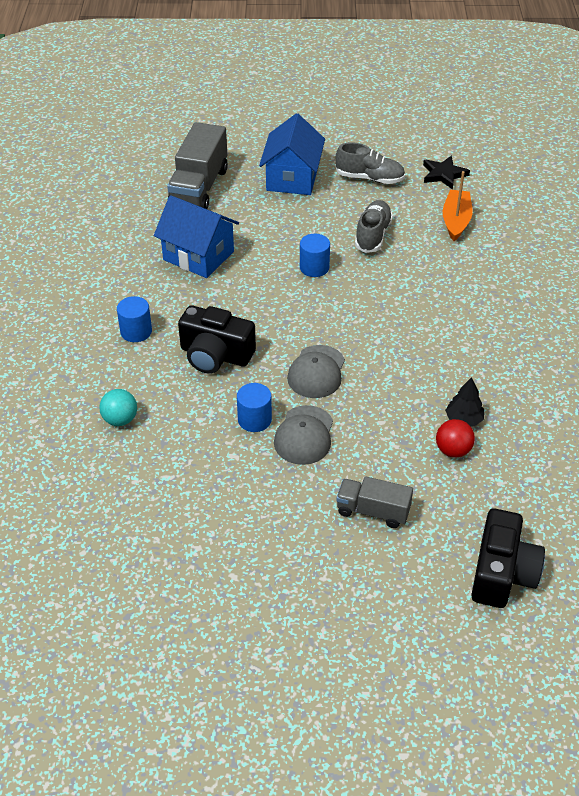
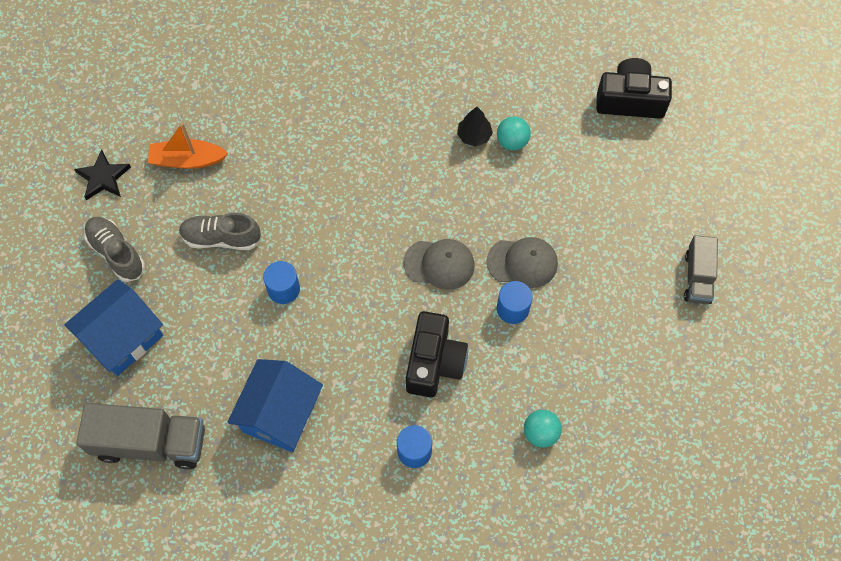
camera: 100 degrees left, 20 degrees up
(292, 178) = (123, 337): blue house -> blue house turned 45 degrees counterclockwise
(370, 178) = (116, 253): grey shoe -> grey shoe turned 45 degrees counterclockwise
(373, 511) = (594, 196): grey truck -> grey truck (697, 277)
(453, 450) = (512, 141): red ball -> turquoise ball

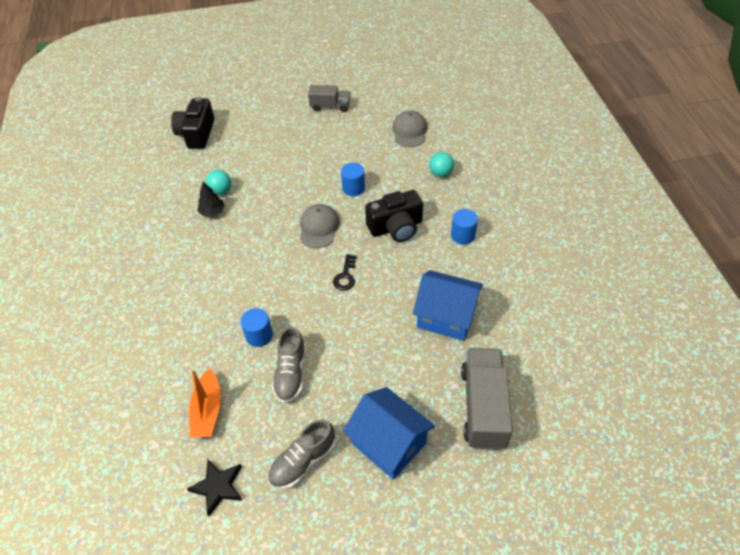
camera: 90 degrees left, 15 degrees down
(283, 289) = (339, 323): blue cylinder -> blue cylinder (259, 335)
(354, 296) = (345, 276): none -> black key
(434, 362) = (396, 227): black camera -> black camera turned 150 degrees clockwise
(522, 262) = (318, 184): grey cap -> grey cap (409, 131)

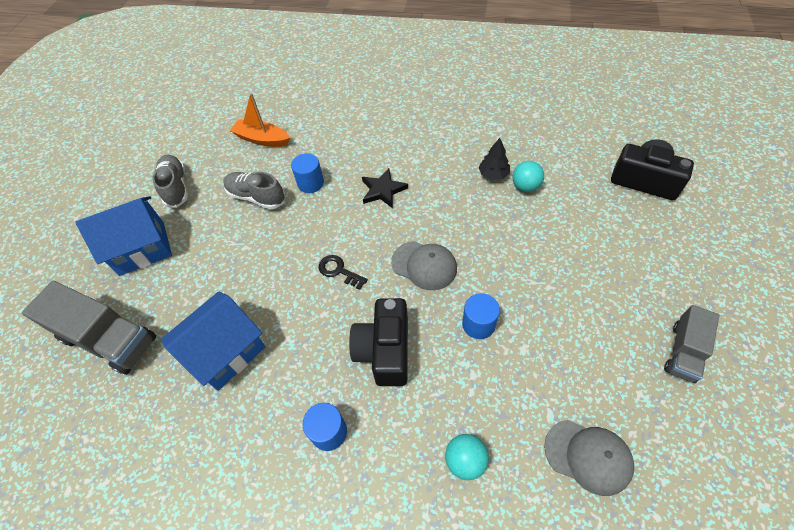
camera: 115 degrees right, 5 degrees up
(218, 487) = (198, 136): black star -> black star (383, 190)

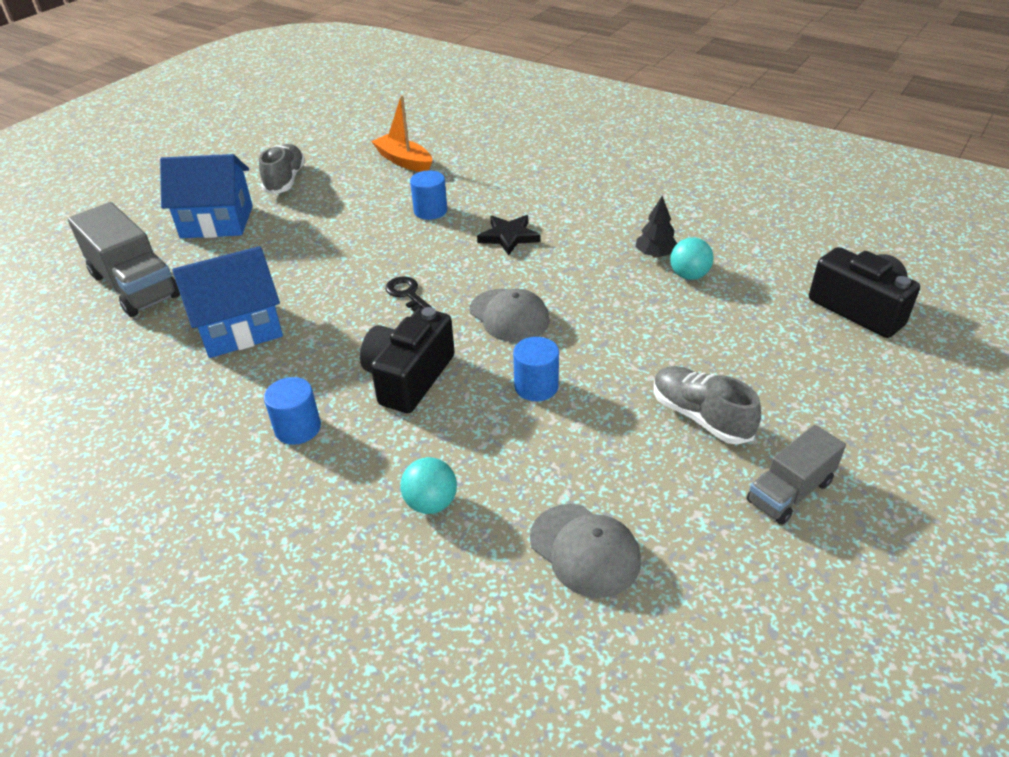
camera: 20 degrees right, 15 degrees down
(256, 197) = (363, 209): grey shoe -> grey shoe (700, 416)

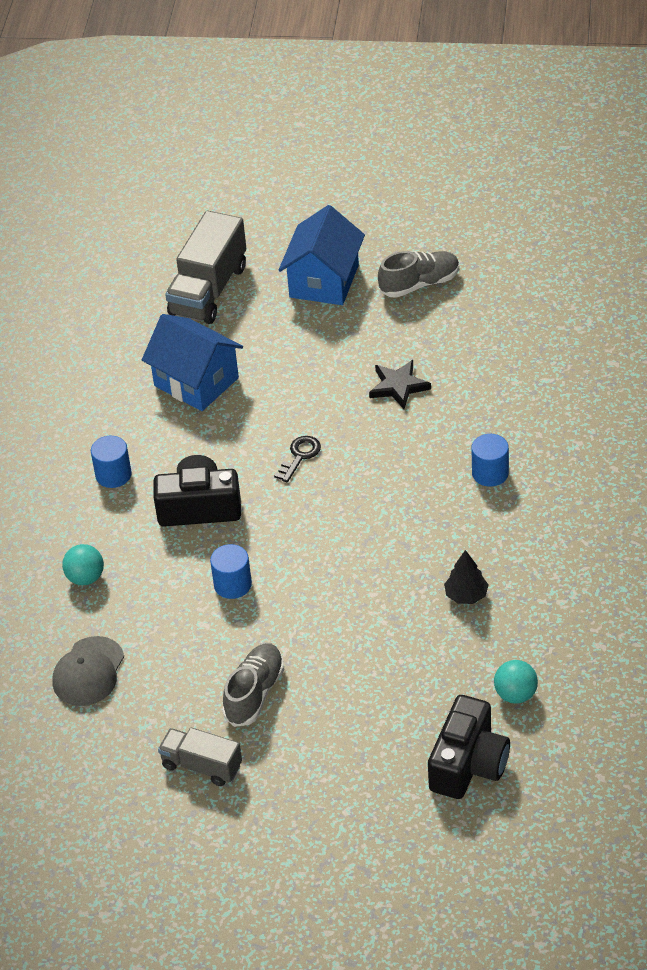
camera: 65 degrees right, 5 degrees up
(217, 222) = (324, 281): blue house -> blue house turned 45 degrees clockwise
(404, 161) = (513, 346): orange boat -> none
(430, 211) = (436, 409): blue cylinder -> blue cylinder (490, 473)
(509, 237) = (428, 482): black star -> black star (398, 386)
(509, 316) = (311, 532): grey cap -> none
(689, 276) = (446, 630): turquoise ball -> turquoise ball (515, 694)

